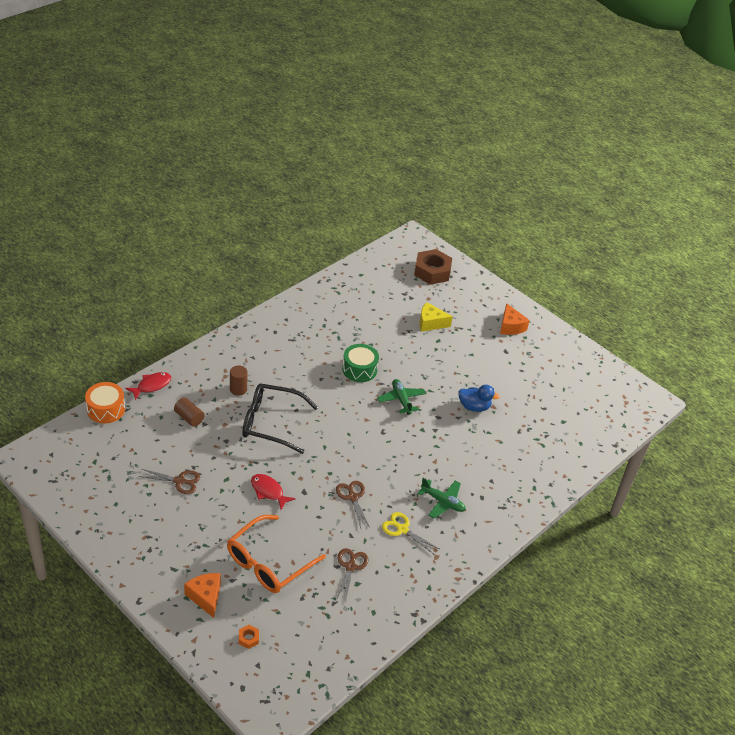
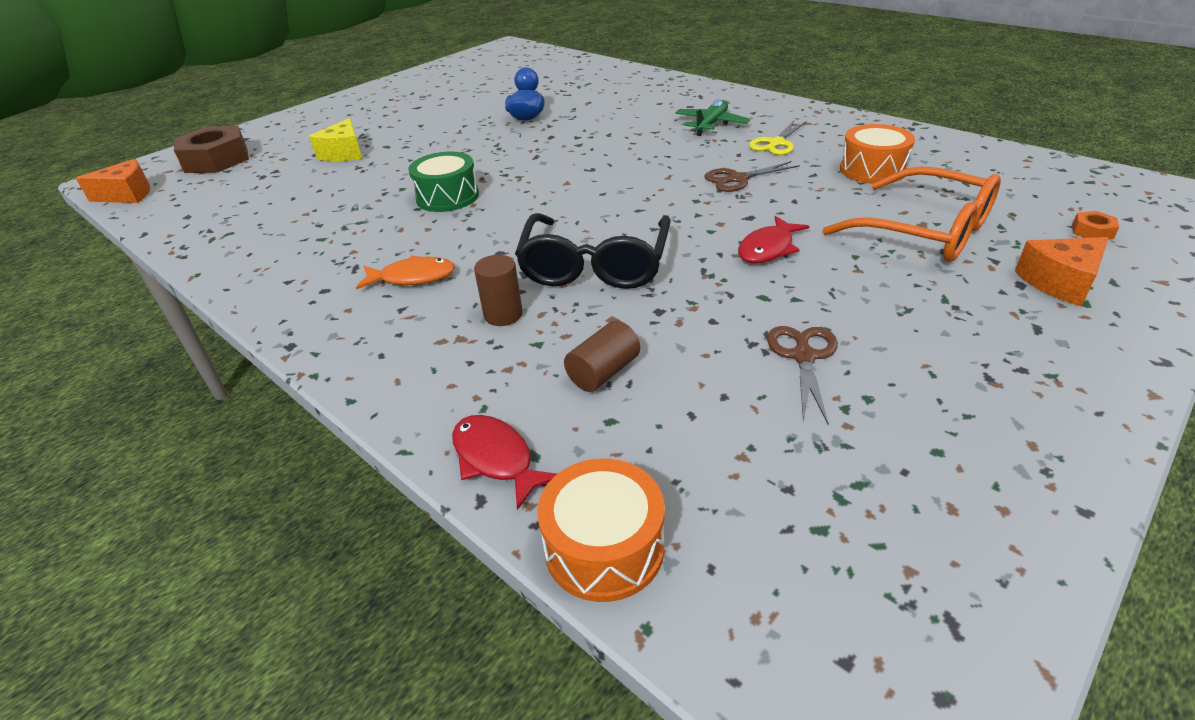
camera: 85 degrees left, 5 degrees down
(277, 359) = (412, 277): none -> orange fish
(350, 567) = (872, 170): brown scissors -> orange drum
(401, 400) = (518, 161): green plane -> none
(510, 326) = (367, 107): orange cheese -> orange cheese (127, 194)

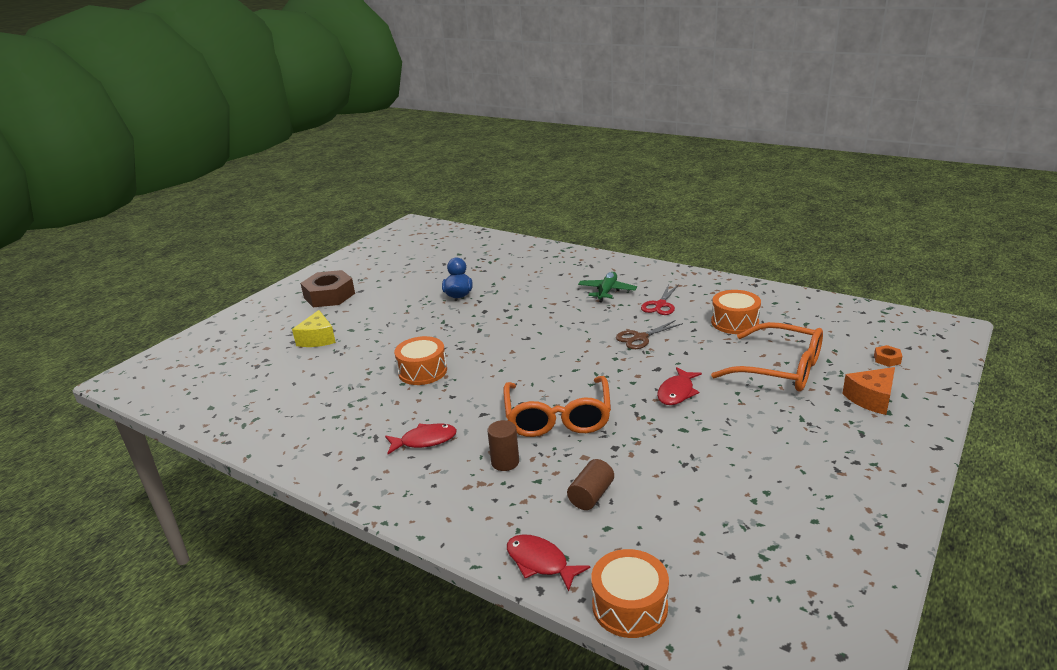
camera: 10 degrees left, 10 degrees down
(127, 194) = (145, 392): orange cheese -> none
(216, 160) = (207, 353): brown nut -> brown nut (329, 296)
(412, 277) = (424, 441): orange fish -> red fish
(447, 197) = (422, 371): green drum -> orange drum
(595, 264) = (558, 417): black glasses -> orange glasses
(776, 143) = (660, 305): yellow scissors -> red scissors
(803, 356) = (720, 469): brown scissors -> none

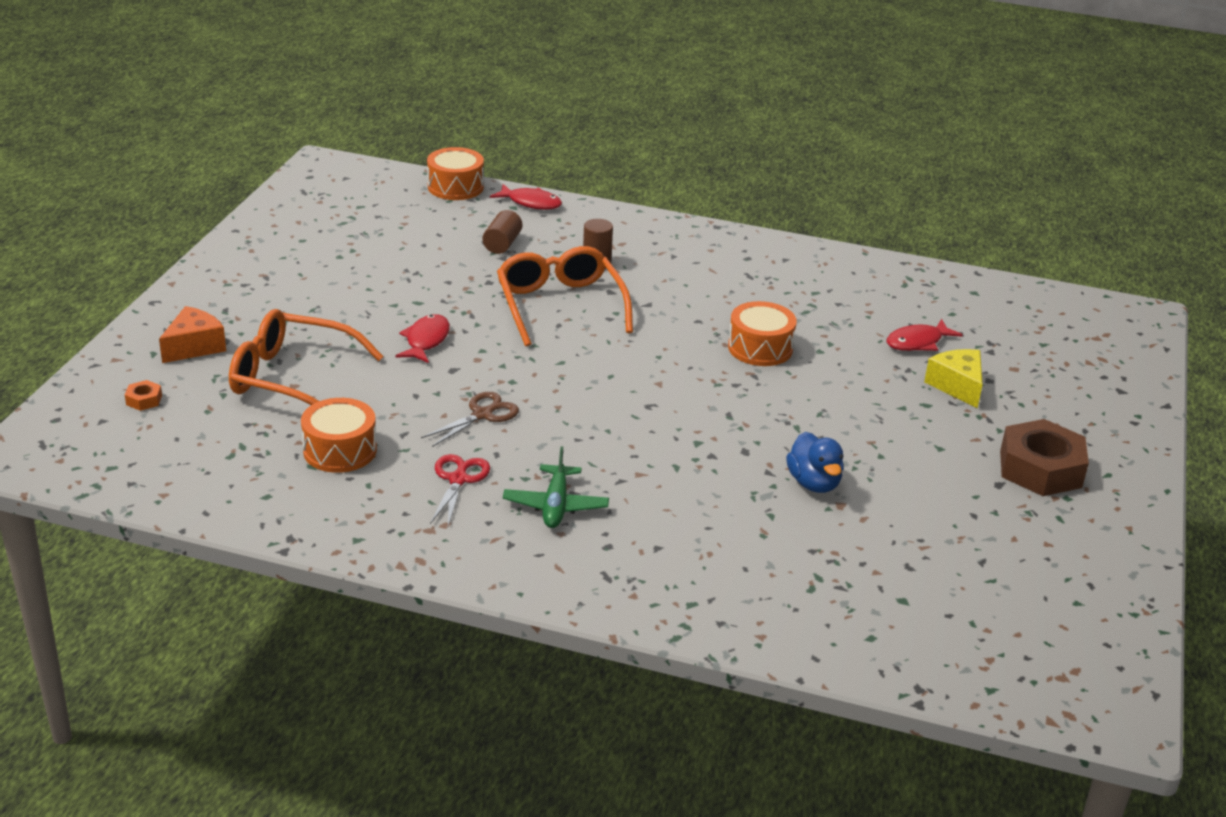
camera: 160 degrees right, 5 degrees up
(424, 441) = (693, 275): red fish -> red fish (917, 342)

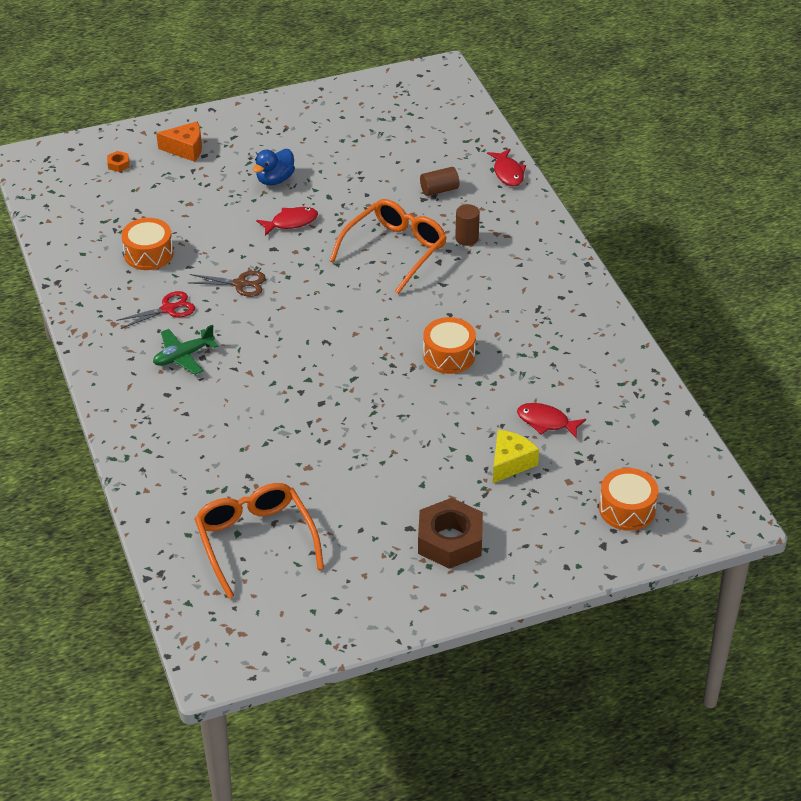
camera: 55 degrees right, 10 degrees up
(293, 378) = (196, 199): orange glasses -> orange glasses (256, 542)
(455, 187) = (486, 134): orange drum -> orange drum (627, 509)
(814, 483) = (318, 446): blue duck -> blue duck (275, 180)

